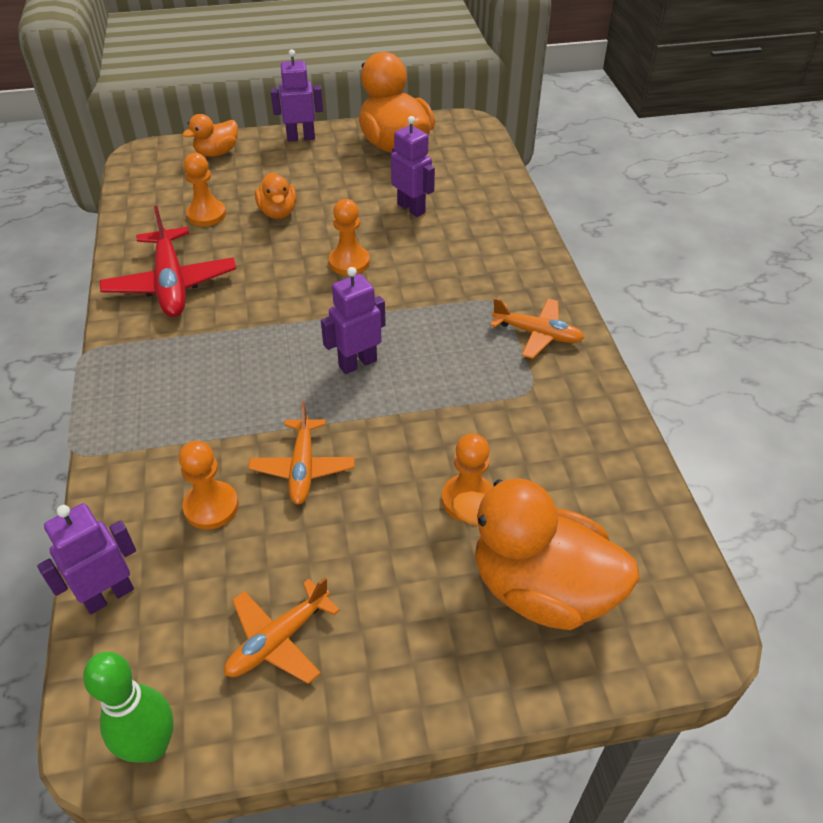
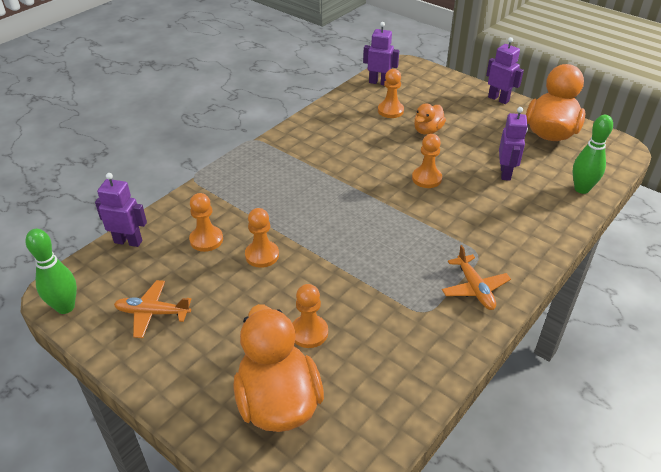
camera: 50 degrees right, 5 degrees down
(171, 284) = (328, 133): red plane -> none
(217, 153) = (440, 83): orange duck -> none
(303, 468) = (262, 255): orange plane -> orange pawn
(357, 363) = (355, 229): purple robot -> purple robot (379, 82)
(490, 182) = (581, 189): none -> green bowling pin

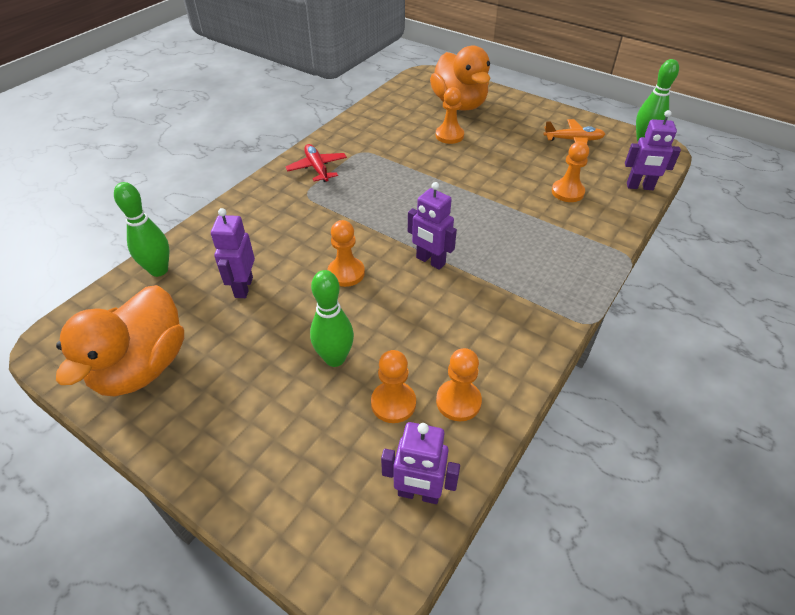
camera: 175 degrees right, 5 degrees up
(262, 255) = (508, 182): orange pawn -> orange pawn (458, 401)
(427, 130) = (335, 358): orange duck -> green bowling pin
(474, 288) = (317, 168): orange plane -> red plane
(498, 99) = (190, 453): purple robot -> purple robot (430, 261)

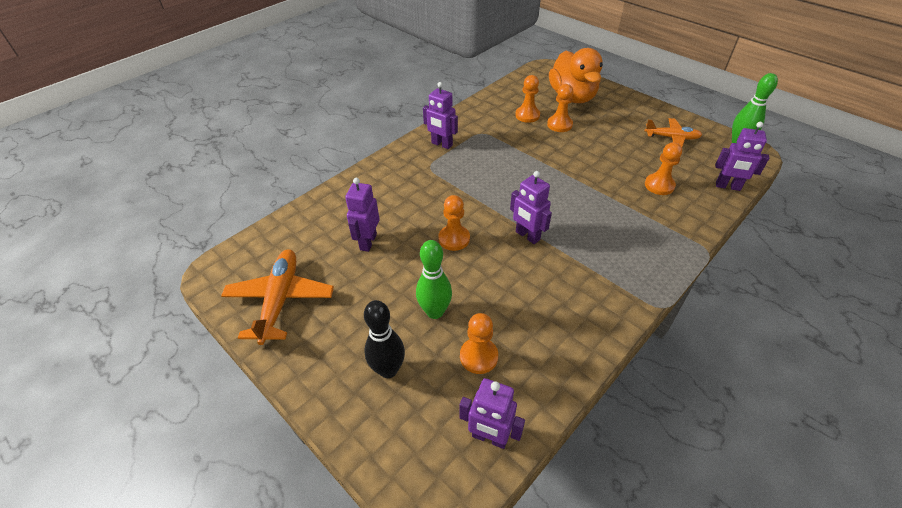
camera: 10 degrees right, 0 degrees up
(142, 367) = (280, 300): orange duck -> orange plane
(159, 270) = (303, 220): green bowling pin -> none
(288, 432) = (388, 370): none -> black bowling pin
(317, 168) = (441, 144): red plane -> purple robot
(458, 401) = (534, 362): orange pawn -> orange pawn (527, 115)

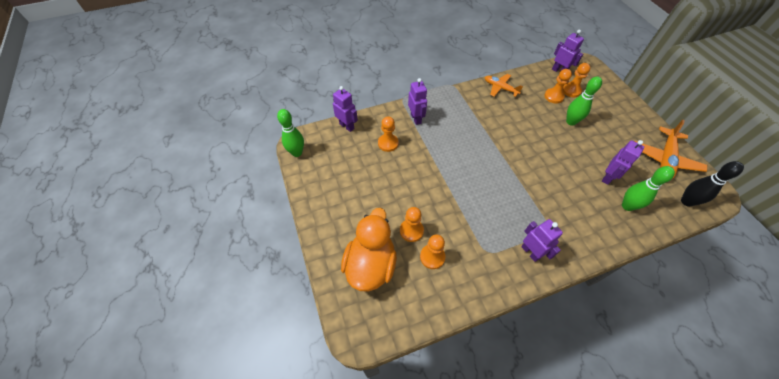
camera: 155 degrees left, 10 degrees up
(342, 216) = (627, 206): none -> green bowling pin
(388, 370) = (600, 106): black bowling pin -> black bowling pin (686, 201)
(454, 239) = (547, 158): orange pawn -> orange pawn (571, 90)
(527, 236) = (499, 143): purple robot -> purple robot (416, 118)
(672, 138) = (336, 177): orange plane -> orange plane (500, 88)

